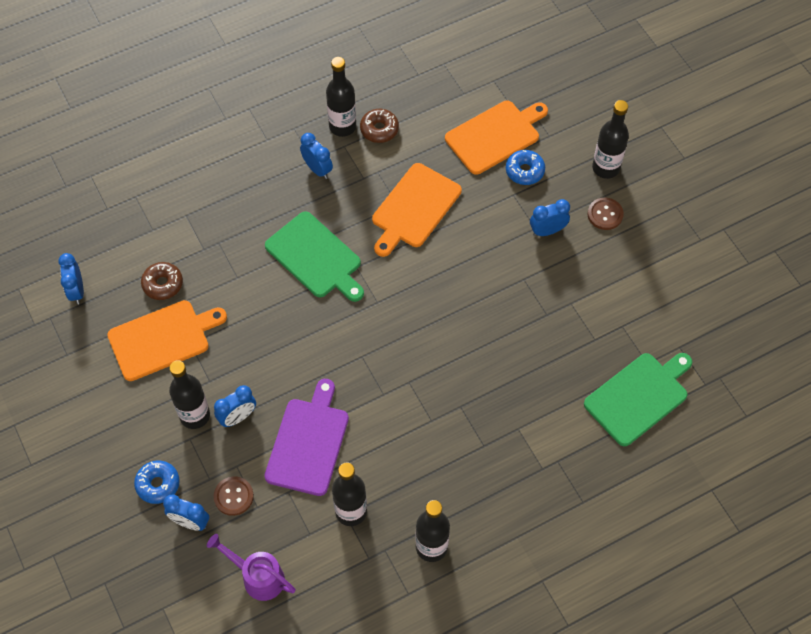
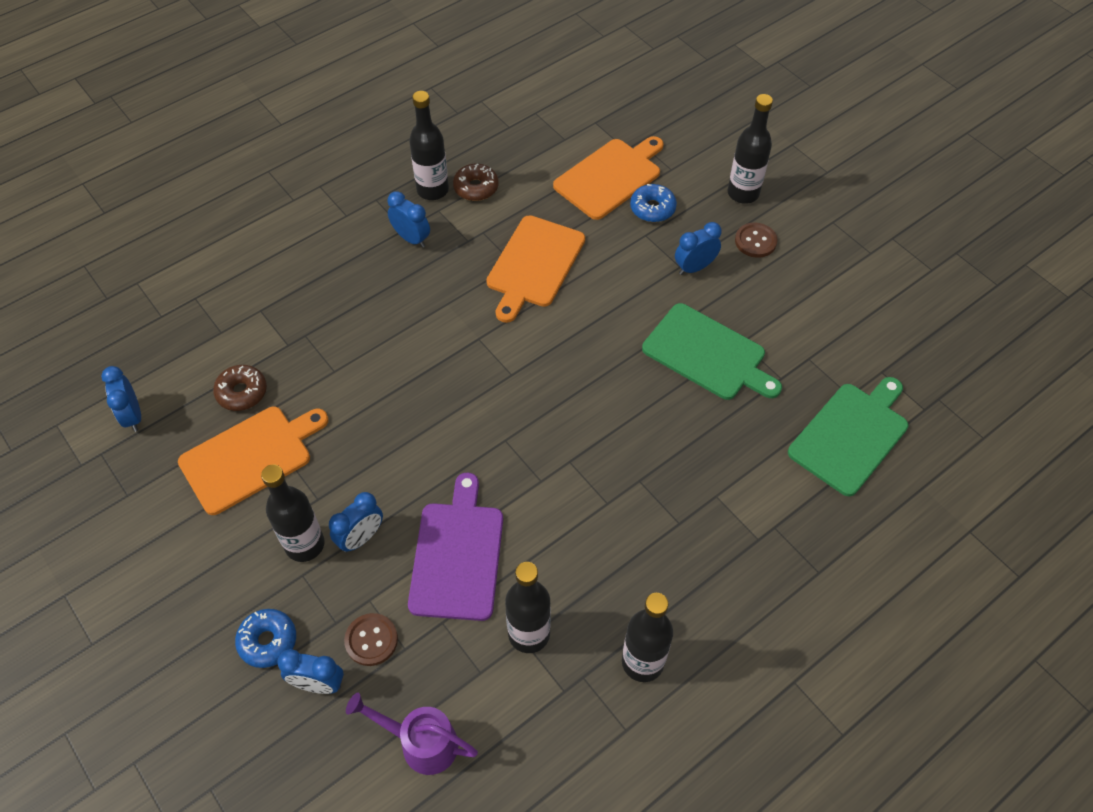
camera: 10 degrees left, 5 degrees down
(315, 257) = (427, 334): green cutting board -> green cutting board (707, 354)

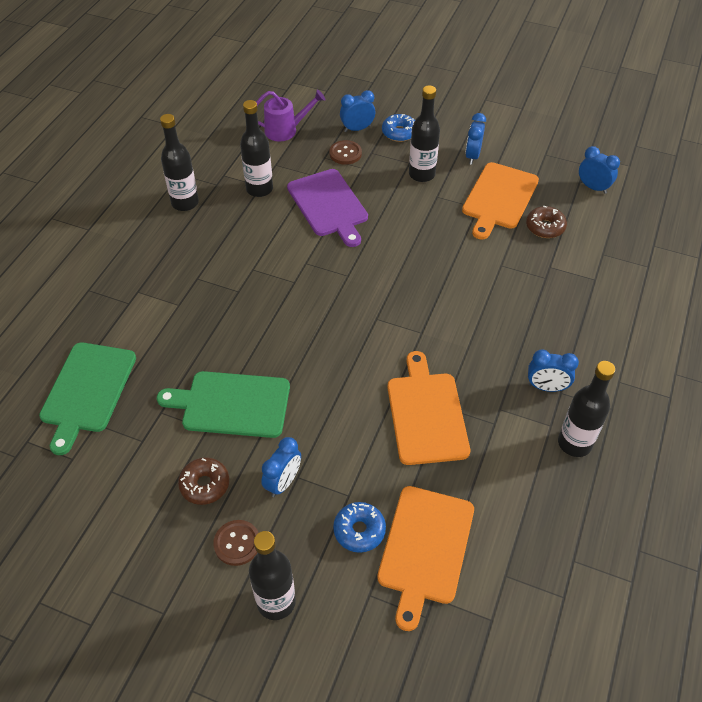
camera: 150 degrees right, 5 degrees down
(361, 538) = (393, 190): blue clock -> blue clock (472, 156)
(476, 188) = (539, 466): brown donut -> brown donut (205, 485)

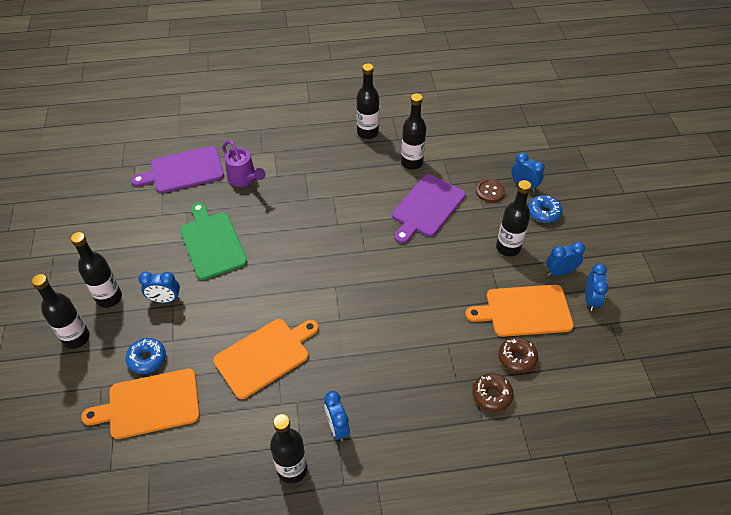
camera: 60 degrees right, 0 degrees up
(87, 391) = (184, 170): green cutting board -> purple cutting board
(205, 485) = (144, 260): brown donut -> brown donut (491, 395)
(237, 543) = (109, 298): brown button -> black bottle
(286, 130) = (484, 147): purple watering can -> purple watering can (244, 179)
(593, 187) = (599, 377): blue clock -> blue clock (590, 299)

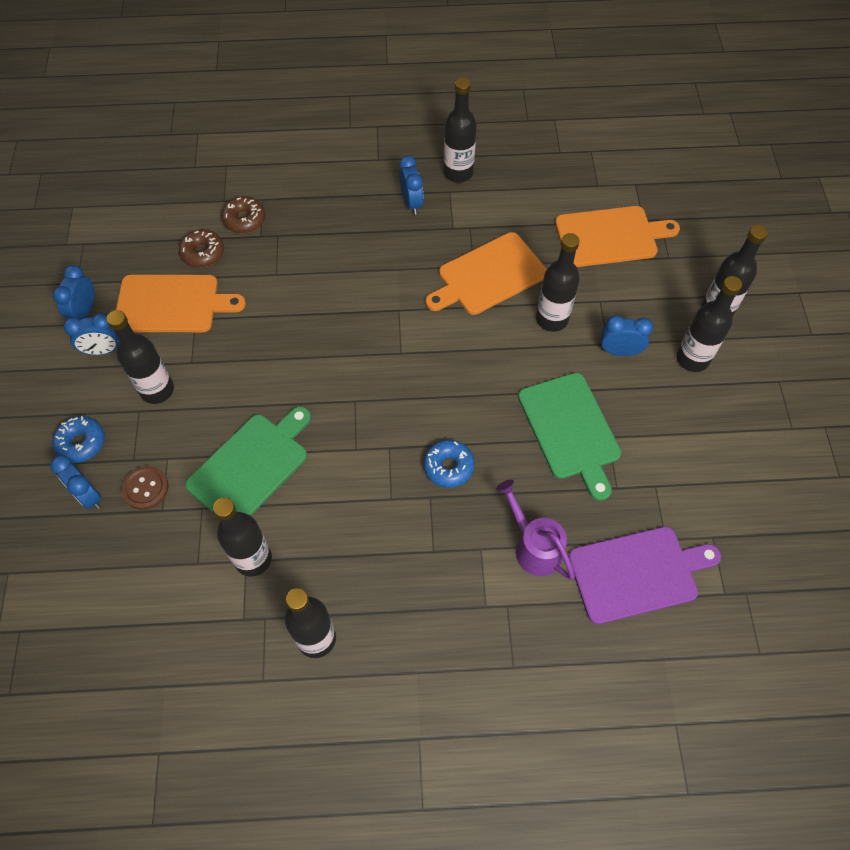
camera: 175 degrees left, 10 degrees up
(147, 359) = (624, 282): blue donut -> blue donut (448, 467)
(215, 321) = (552, 319): none -> black bottle
(427, 207) = (251, 466): purple cutting board -> green cutting board

